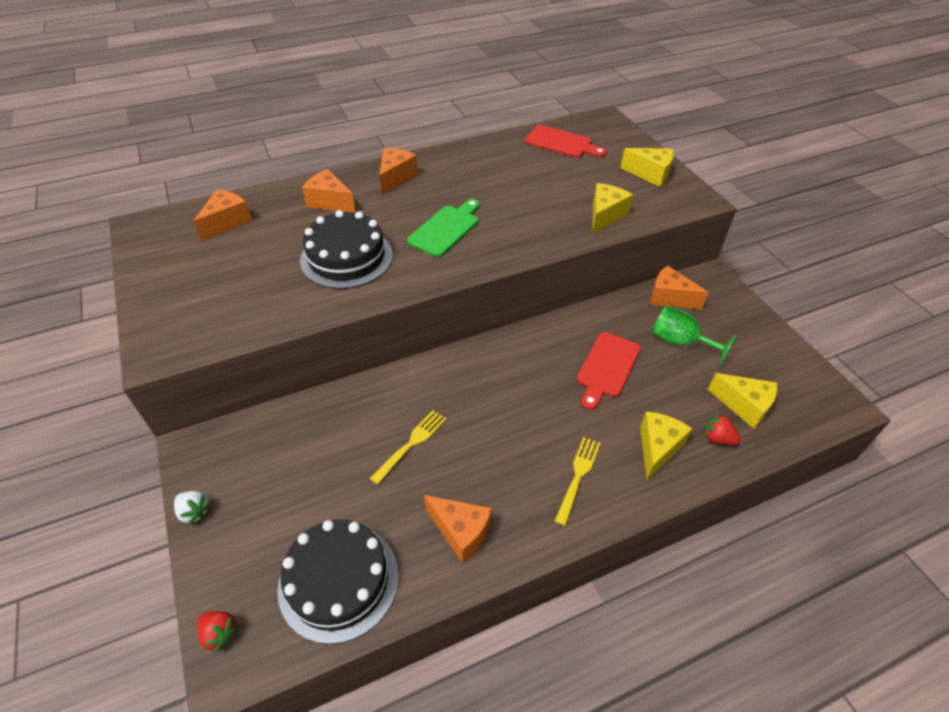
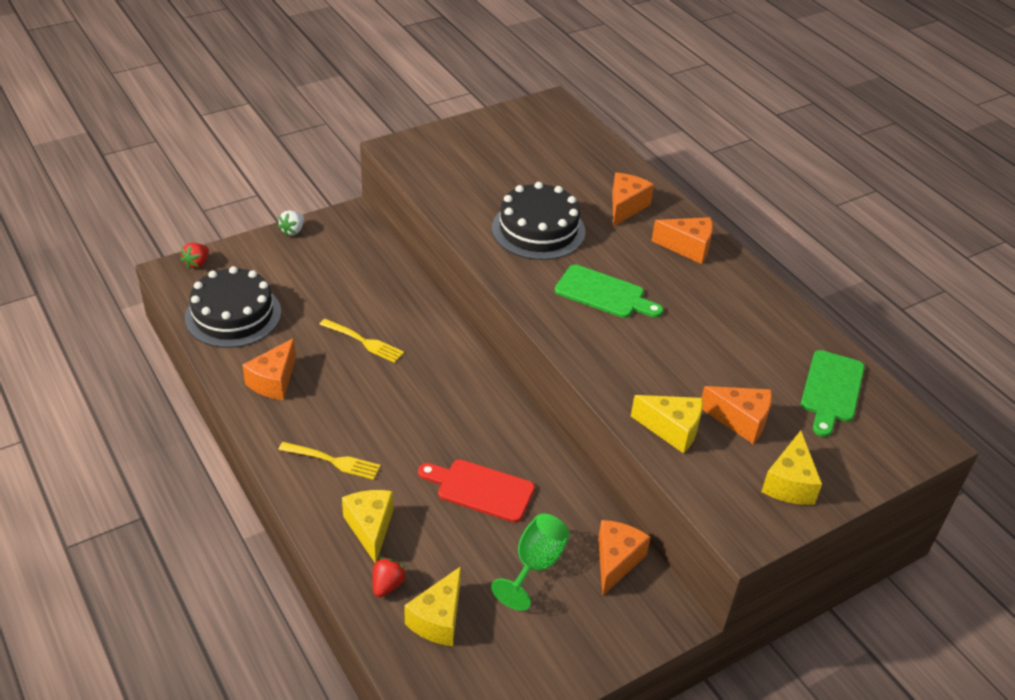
camera: 80 degrees right, 5 degrees down
(227, 222) = (571, 149): orange cheese -> orange cheese (740, 421)
(561, 143) = (831, 390): red cutting board -> green cutting board
(657, 448) = (370, 528): yellow cheese -> yellow cheese turned 120 degrees counterclockwise

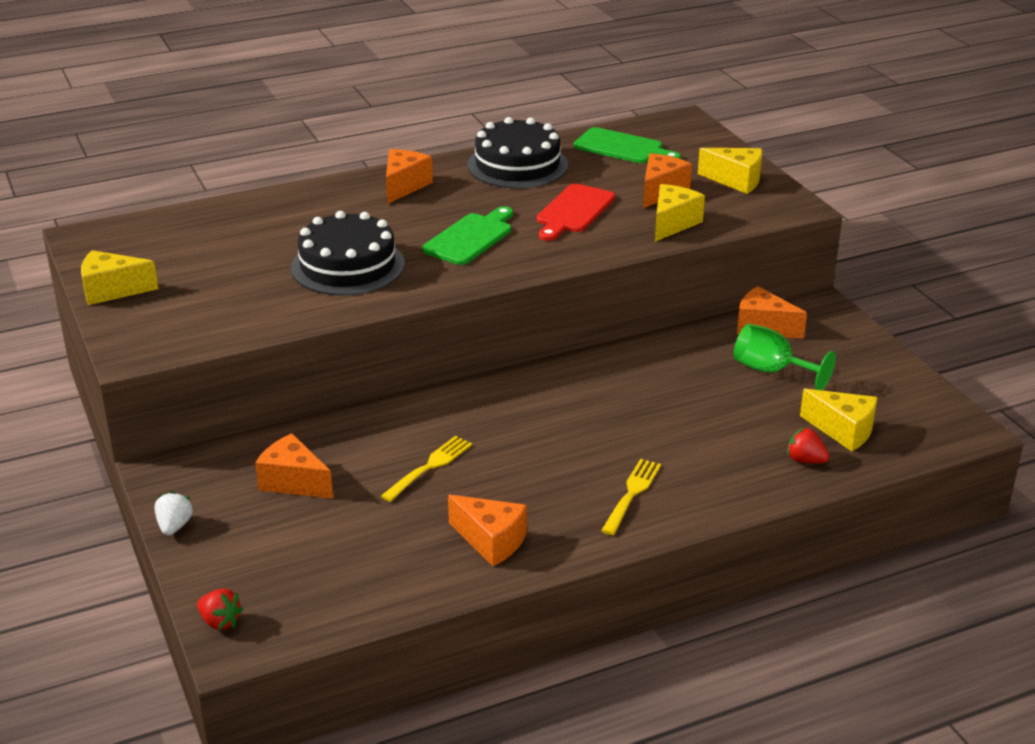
camera: 80 degrees left, 10 degrees down
(233, 315) = (350, 581): black cake -> black cake (517, 165)
(293, 230) = (174, 526): white strawberry -> white strawberry turned 120 degrees counterclockwise
(370, 528) = (730, 469): yellow cheese -> yellow cheese (112, 290)
(481, 489) = (675, 396): red cutting board -> red cutting board (573, 211)
(626, 207) = (321, 211): orange cheese -> orange cheese (293, 482)

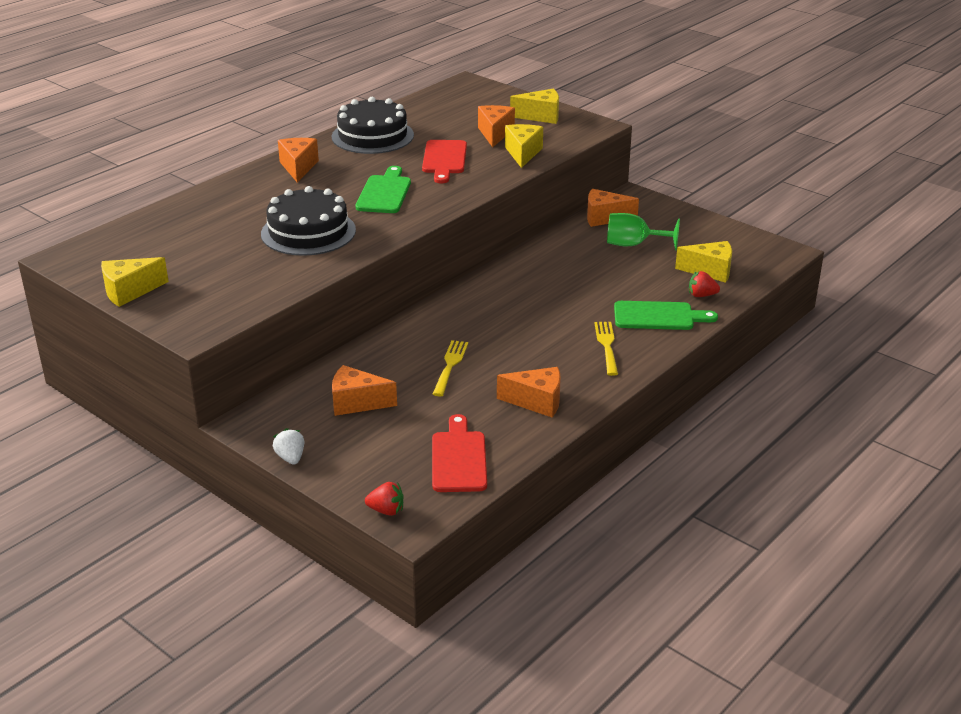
camera: 25 degrees left, 0 degrees up
(347, 584) = (459, 458): none -> red cutting board
(622, 148) = (440, 109): green cutting board -> green cutting board (658, 316)

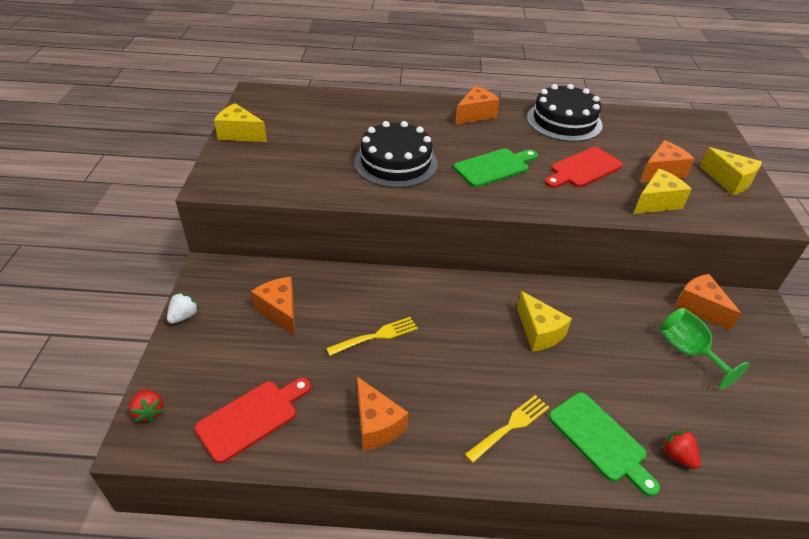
camera: 50 degrees right, 10 degrees up
(710, 271) = (726, 438): yellow cheese -> yellow cheese (539, 332)

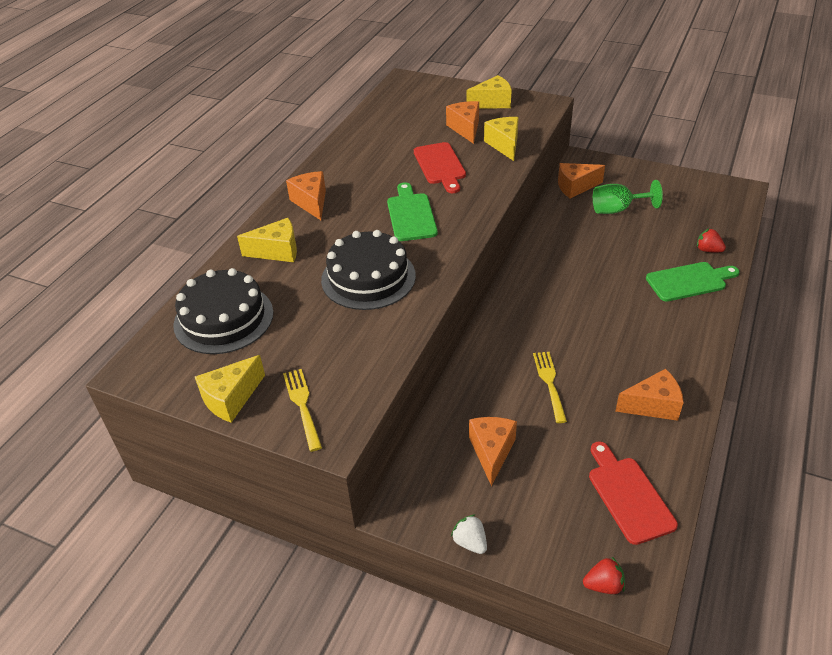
camera: 65 degrees left, 0 degrees up
(280, 311) = (492, 452): orange cheese -> orange cheese turned 105 degrees clockwise
(510, 427) = (669, 325): yellow fork -> yellow fork (303, 406)
(539, 332) = (575, 278): yellow cheese -> yellow cheese (277, 251)
(564, 121) = (358, 153): black cake -> black cake (223, 318)
(677, 456) = (708, 250): red strawberry -> red strawberry turned 45 degrees clockwise

